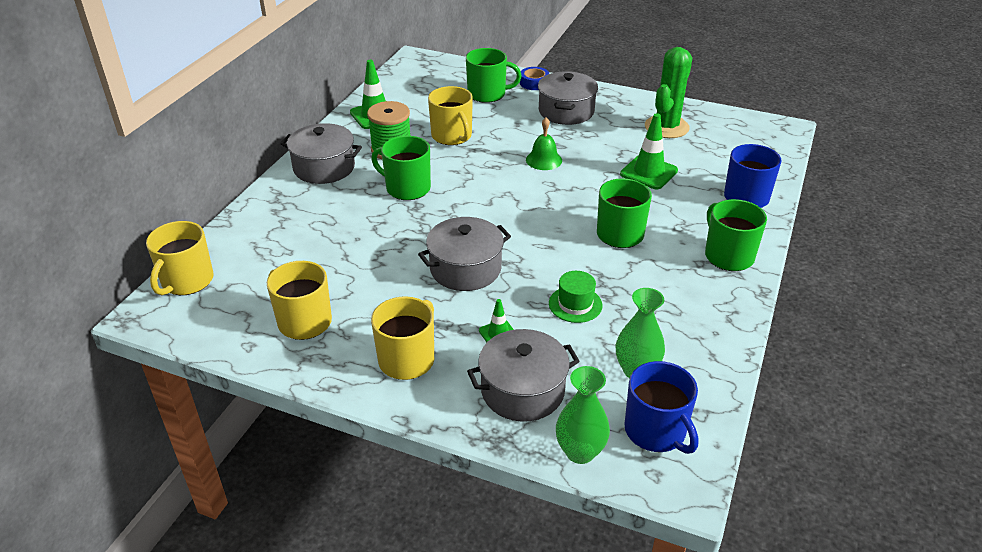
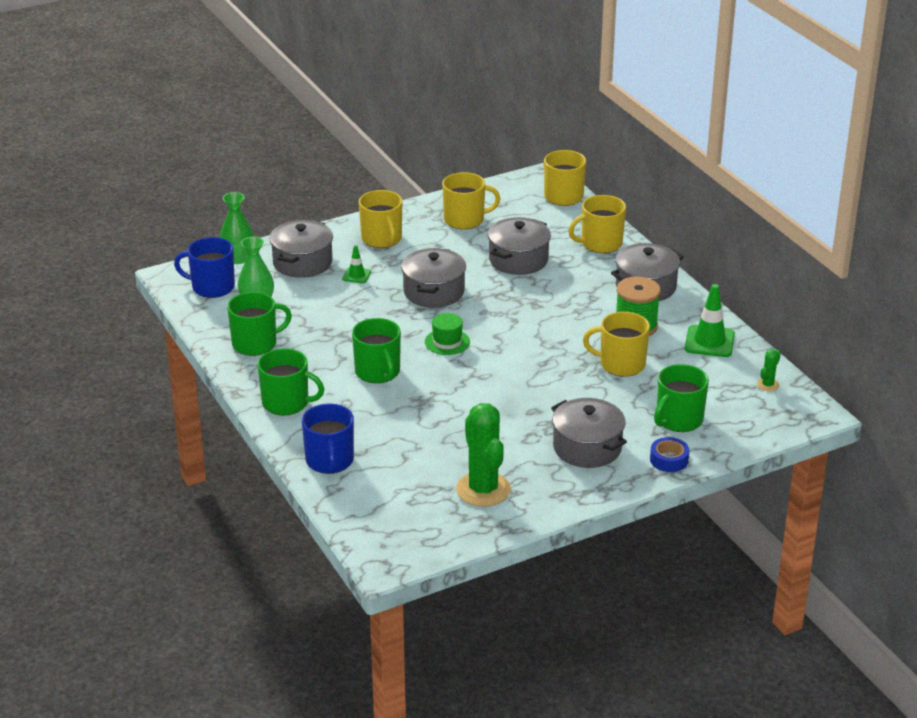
camera: 130 degrees right, 5 degrees down
(270, 217) = (600, 243): none -> yellow mug
(351, 248) = (518, 260): none -> grey pot
(403, 80) = (768, 385): none -> green cactus
(407, 188) = (566, 310): green mug -> green mug (256, 343)
(544, 160) = (521, 391): green bell -> none
(575, 304) = (339, 314): green hat -> green hat (447, 342)
(648, 172) = (430, 433): green traffic cone -> none

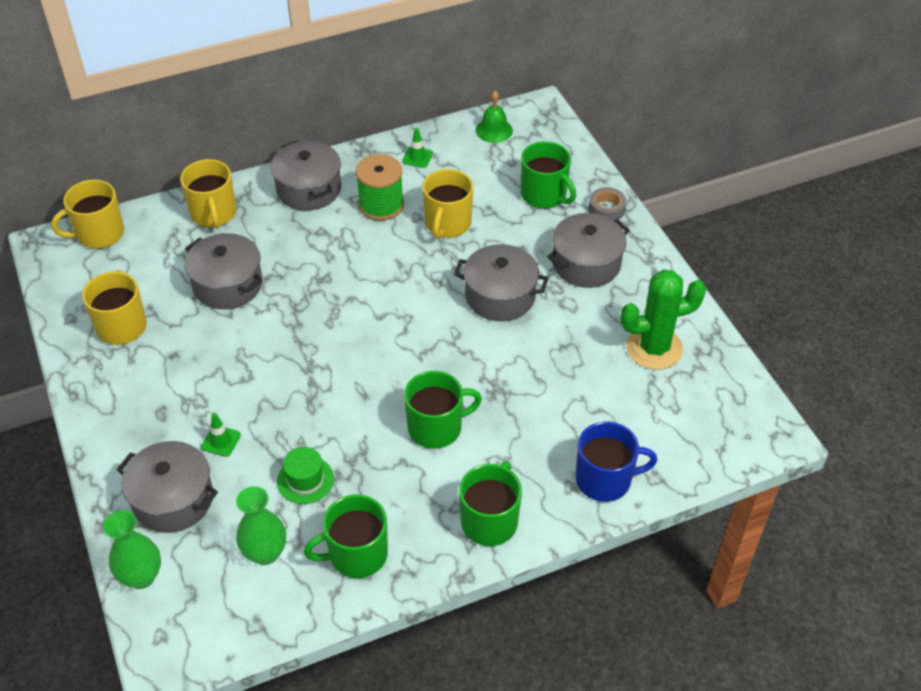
camera: 85 degrees left, 15 degrees up
(212, 287) = (207, 609): blue mug -> none
(256, 343) = (356, 554): green mug -> green mug turned 90 degrees counterclockwise
(382, 239) = (140, 411): yellow mug -> none
(433, 292) = (277, 366): grey pot -> grey pot (500, 296)
(447, 342) = (384, 360): green hat -> green hat (305, 480)
(669, 460) = (606, 209): blue tape -> grey tape
(709, 341) = (417, 157): green traffic cone -> green traffic cone, size x0.55
(768, 385) = (494, 130): green cactus -> green bell

